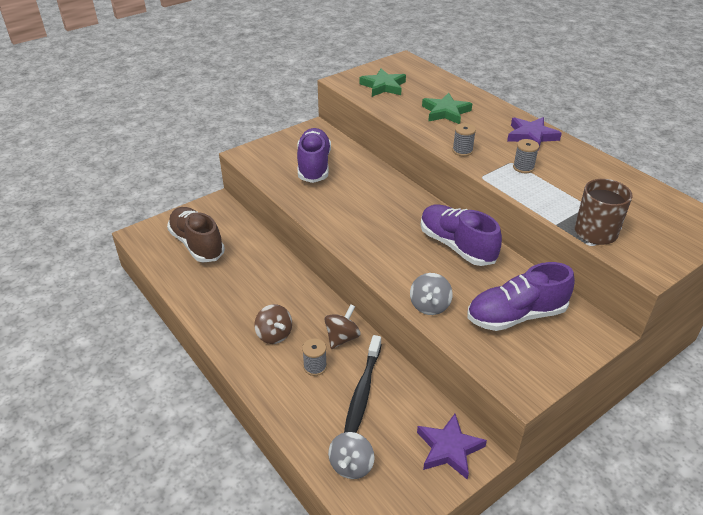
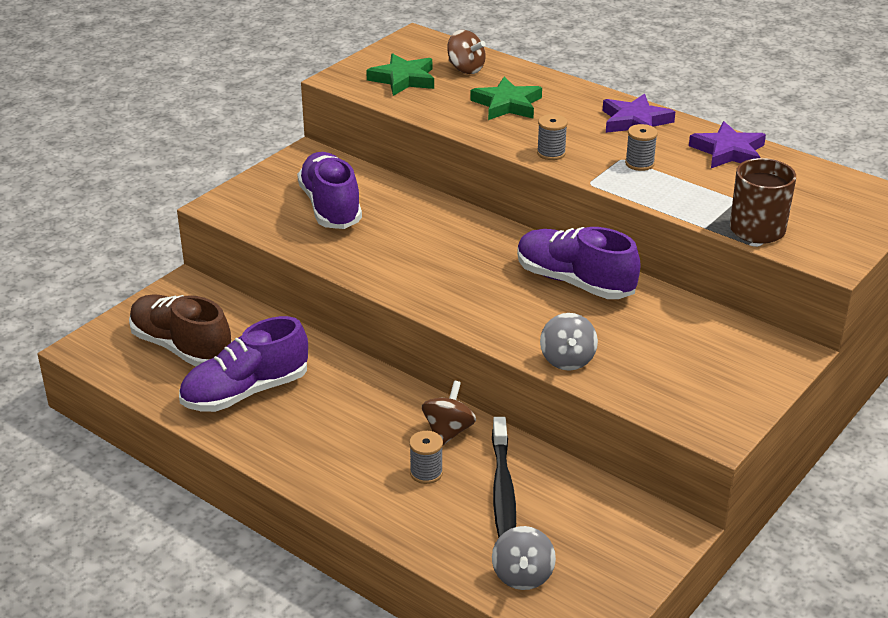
camera: 15 degrees left, 5 degrees down
(274, 335) = (352, 444): brown spinning top -> brown spinning top (465, 69)
(449, 448) = (639, 532): purple star -> purple star (728, 151)
(516, 315) = (681, 352): purple shoe -> purple shoe (245, 392)

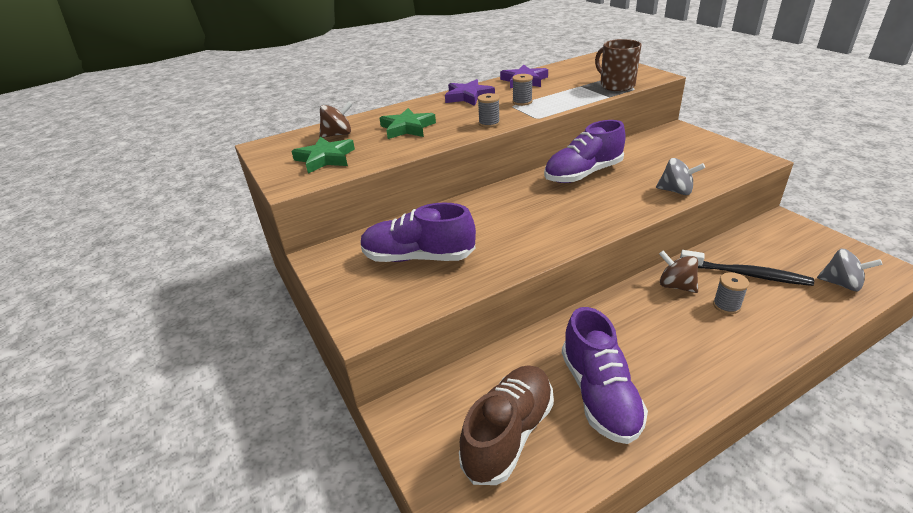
camera: 65 degrees left, 0 degrees up
(181, 347) = (508, 434): brown shoe -> brown shoe turned 150 degrees clockwise

